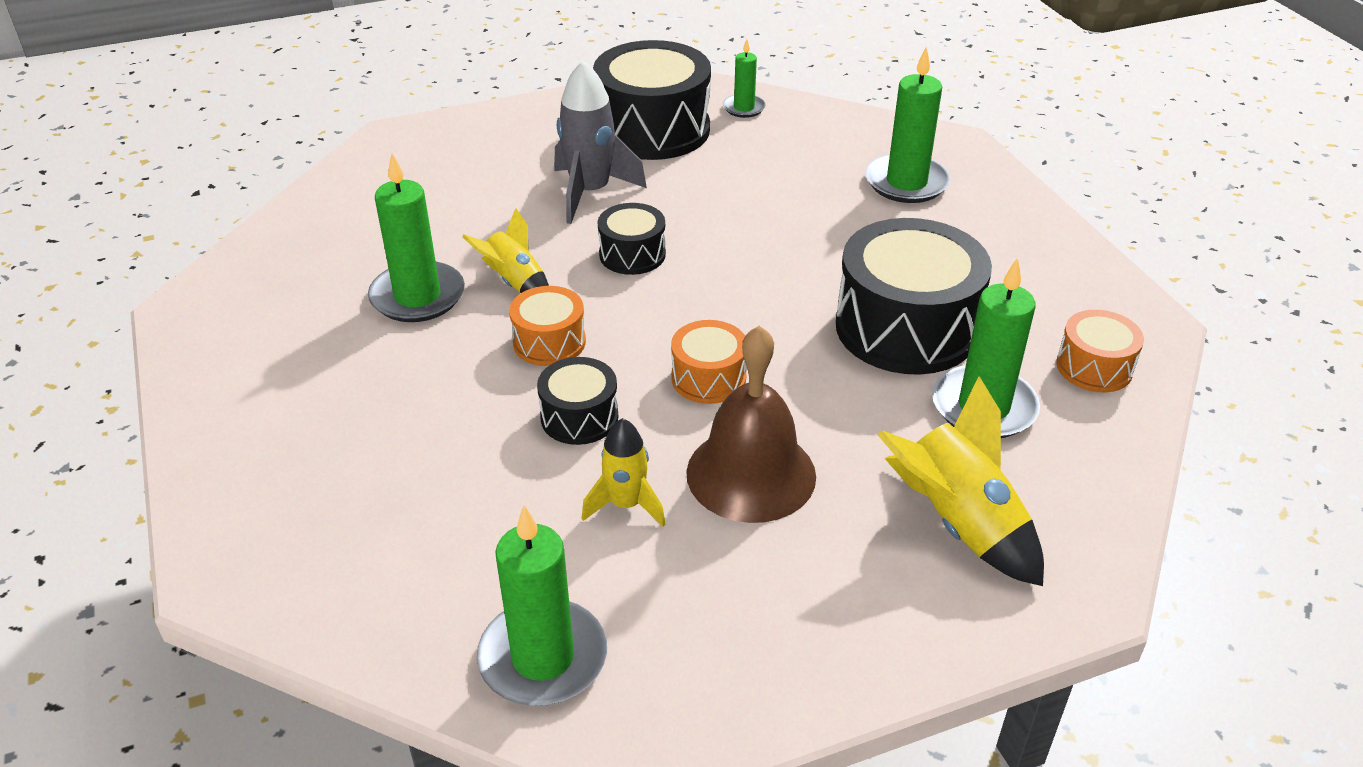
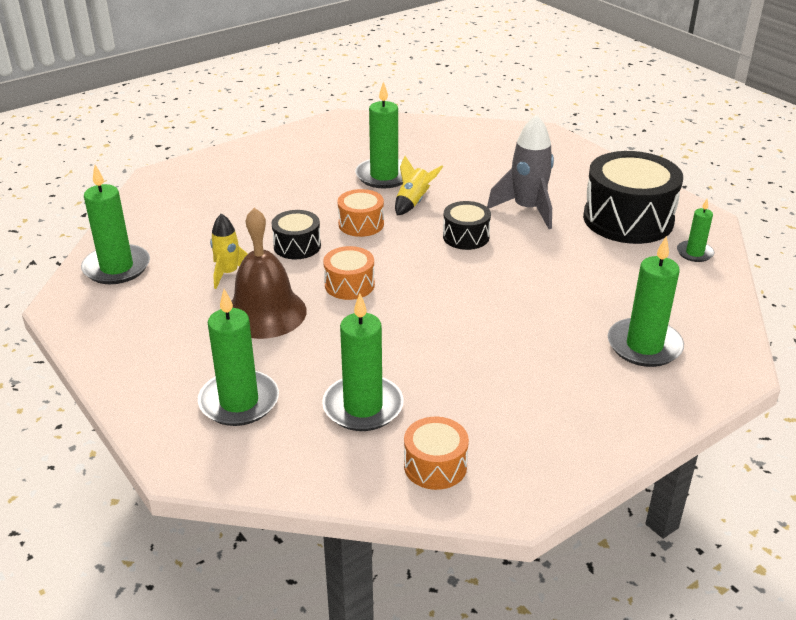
camera: 75 degrees right, 5 degrees down
(906, 328) = (441, 362): black drum -> none
(958, 523) = (239, 402): yellow rocket -> green candle

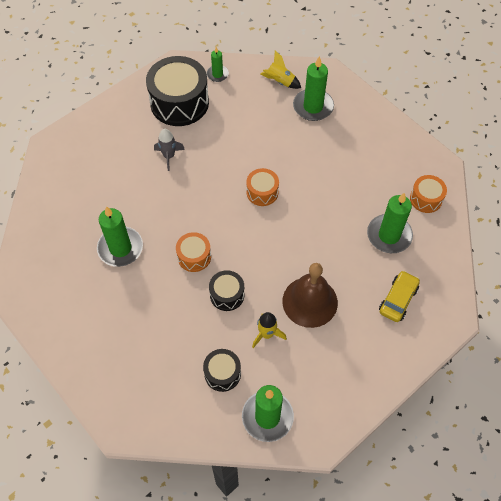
camera: 95 degrees left, 25 degrees up
(239, 402) = (398, 300): green candle -> yellow car
(349, 285) = (272, 255): orange drum -> orange drum (262, 192)
(413, 202) = (161, 225): yellow rocket -> yellow rocket (280, 82)
(466, 237) = (207, 191): black drum -> black drum (222, 373)
(527, 209) = (169, 156): grey rocket -> grey rocket, size x0.62

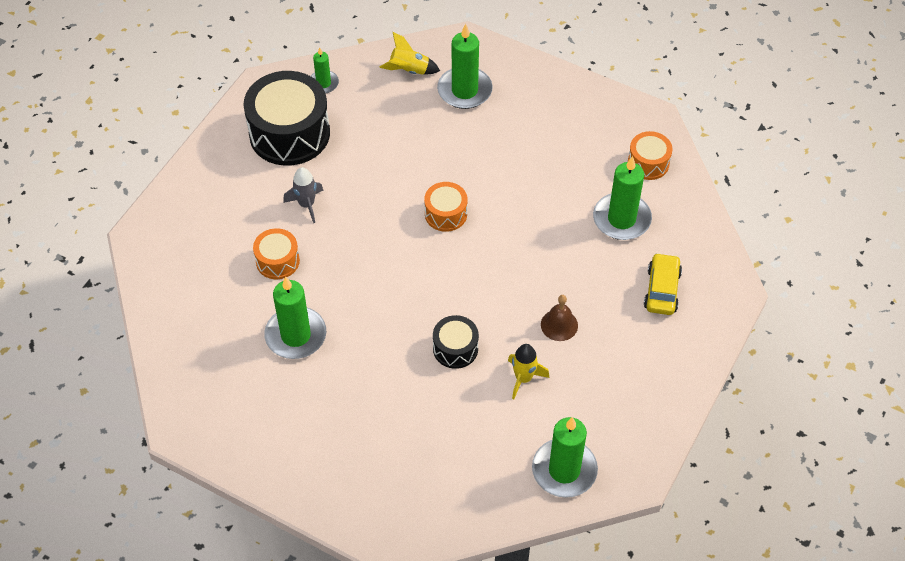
camera: 20 degrees left, 5 degrees down
(194, 257) = (394, 316): orange drum -> orange drum (277, 261)
(222, 373) = (489, 440): black drum -> none
(310, 301) = (559, 325): brown bell -> brown bell, size x0.52

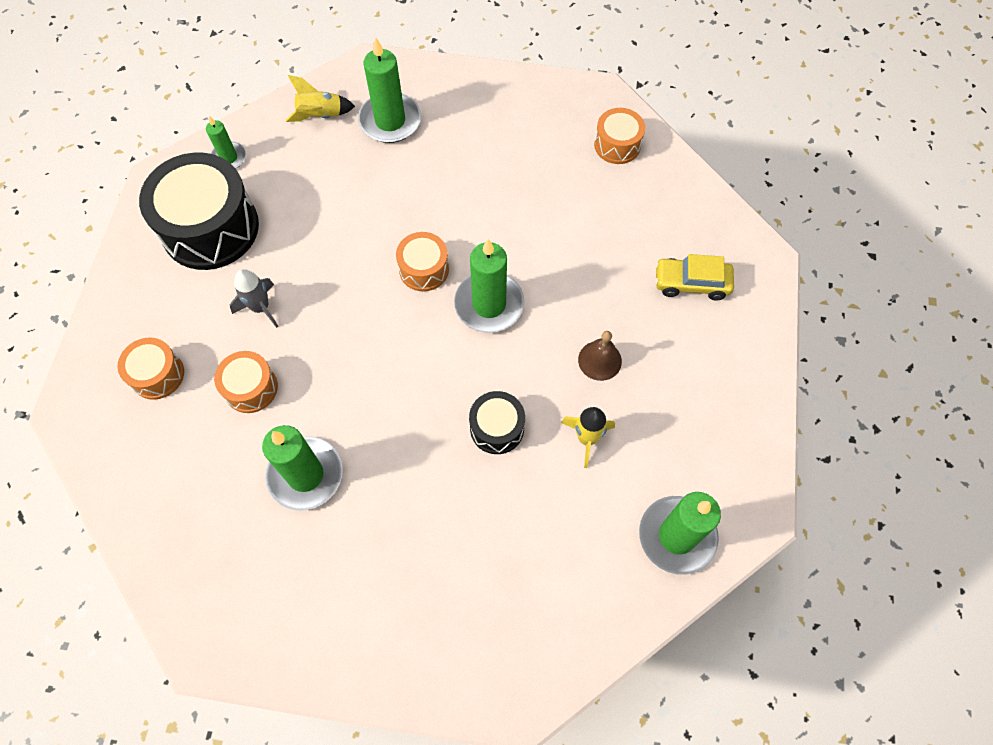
camera: 20 degrees left, 10 degrees up
(211, 230) = (157, 375): none -> orange drum
(621, 219) = (616, 216): green candle -> green candle (489, 304)
(662, 290) = (691, 283): yellow car -> yellow car turned 75 degrees counterclockwise

